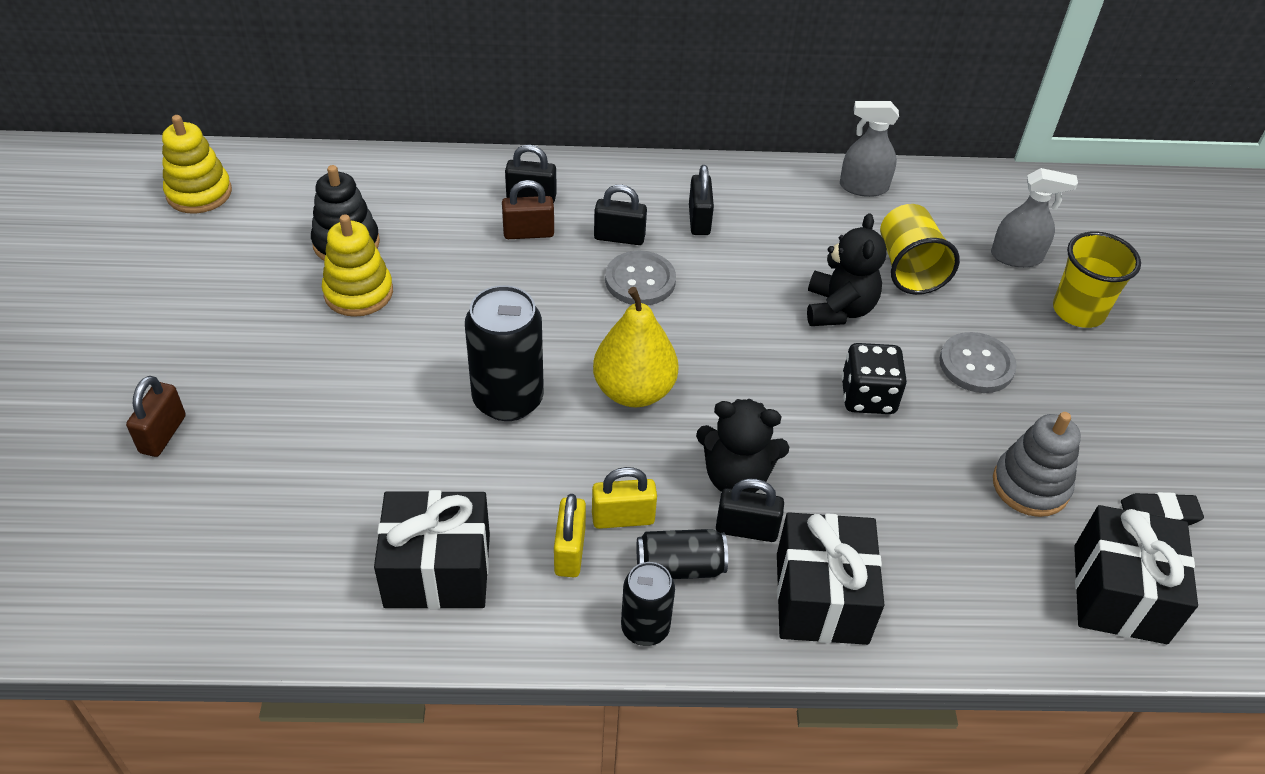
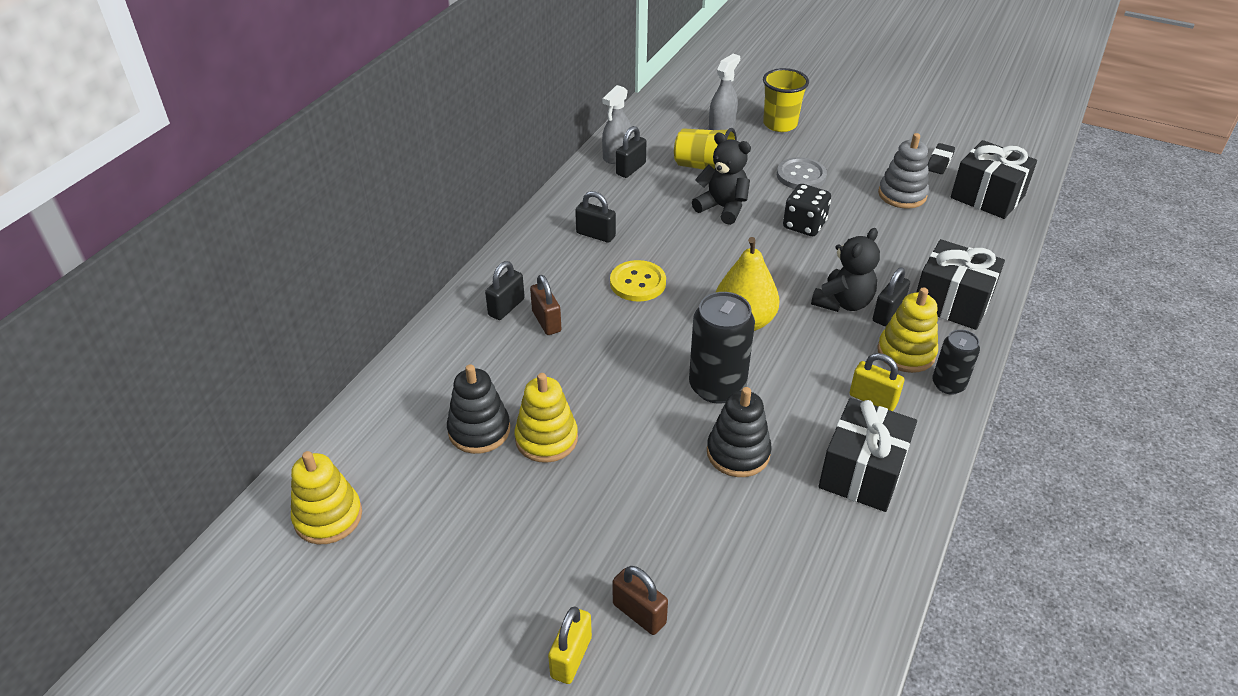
camera: 60 degrees left, 5 degrees down
(413, 447) = (738, 453): none -> black stacking toy
(528, 233) = (546, 321): brown padlock -> brown padlock turned 45 degrees counterclockwise
(619, 237) = (585, 277): black padlock -> black padlock (631, 169)
(623, 518) = (855, 365): yellow padlock -> yellow padlock (571, 657)
(640, 280) = (638, 283): grey button -> yellow button
(679, 567) = (906, 353): black can -> yellow stacking toy

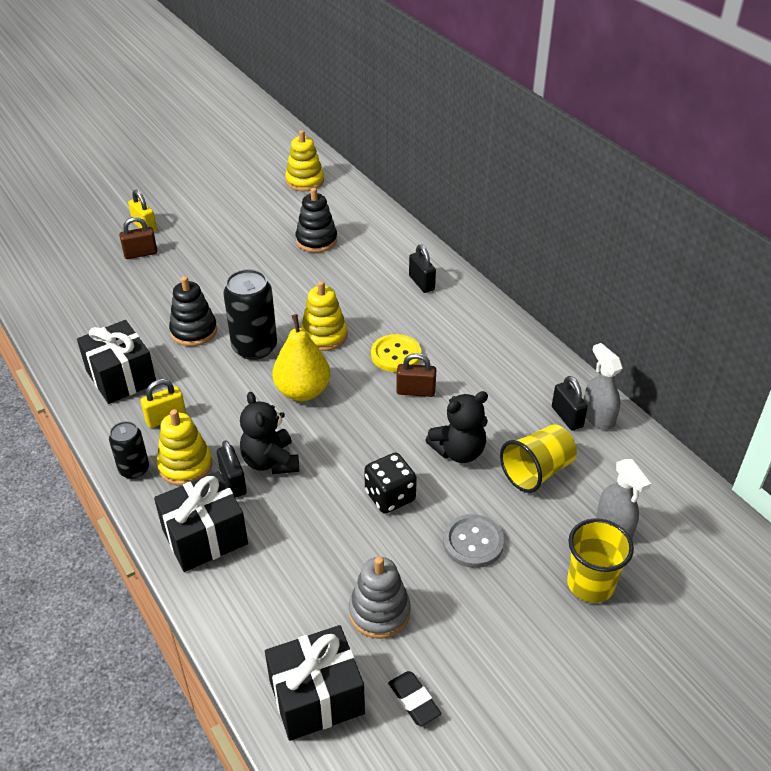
camera: 120 degrees right, 0 degrees up
(546, 321) = (390, 296): brown padlock -> brown padlock (415, 391)
(546, 439) = (284, 262): yellow stacking toy -> yellow stacking toy (324, 336)
(595, 235) = (476, 356): black padlock -> none

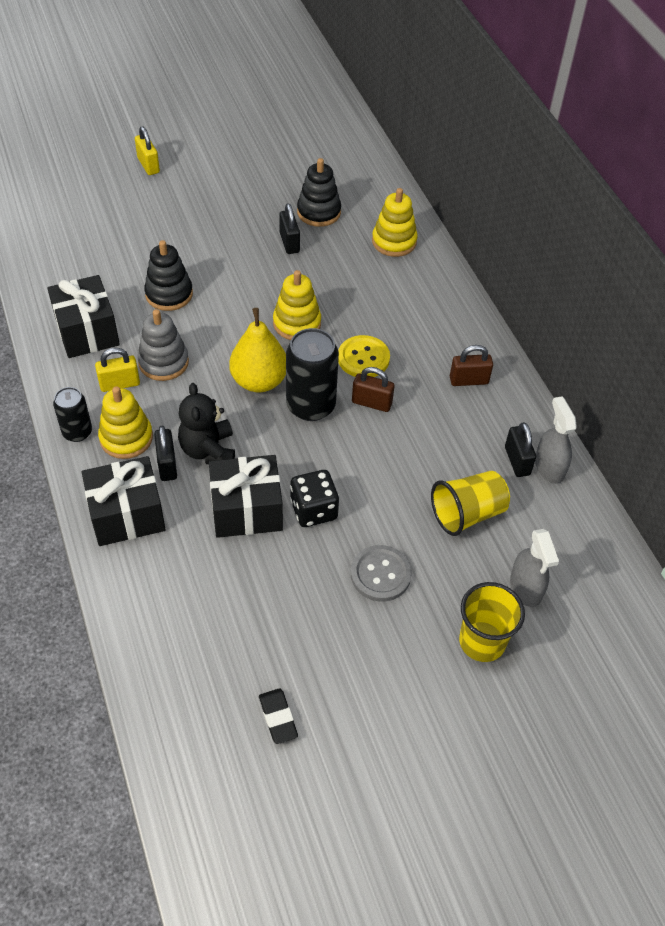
camera: 10 degrees right, 10 degrees up
(141, 253) = (137, 196): brown padlock -> brown padlock (468, 380)
(254, 347) = (224, 323): black can -> black can (311, 405)
(305, 181) = (325, 139): yellow stacking toy -> yellow stacking toy (394, 241)
(316, 696) = (189, 693): black gift -> black gift (246, 510)
(379, 612) = (270, 625): grey stacking toy -> grey stacking toy (163, 362)
(421, 283) = (413, 281): black padlock -> black padlock (289, 242)
(459, 451) = (395, 476): black teddy bear -> none

